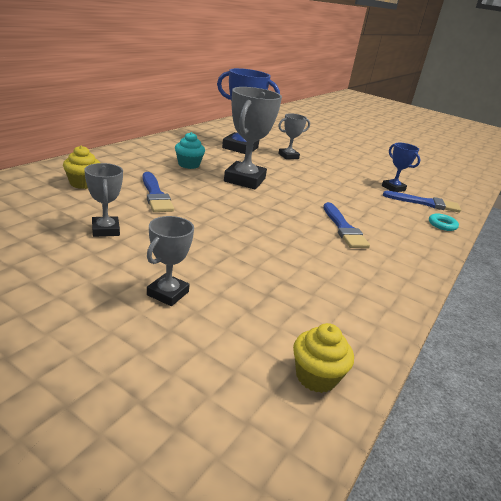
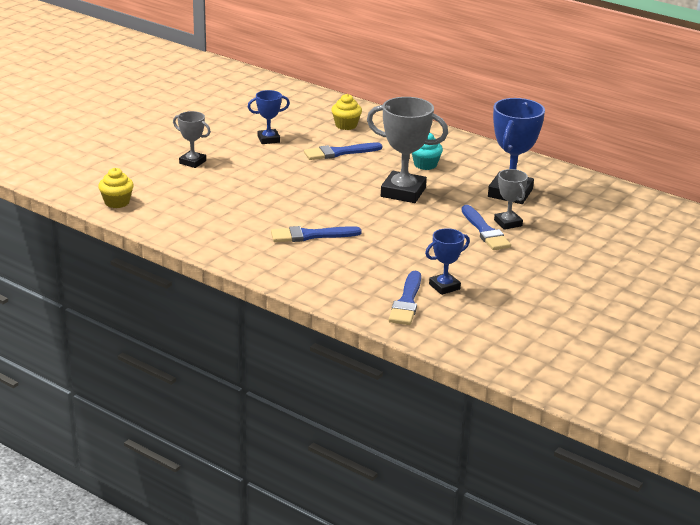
camera: 95 degrees right, 0 degrees up
(105, 230) = (268, 139): grey trophy -> blue trophy
(303, 164) = (485, 231): none -> blue brush
(442, 225) = (346, 299): turquoise ring -> none

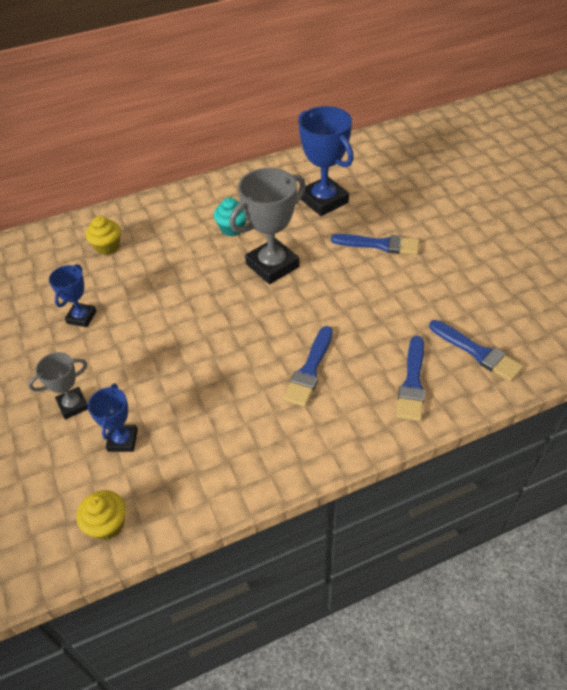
camera: 55 degrees left, 20 degrees up
(339, 152) = (158, 275): blue brush -> blue brush (412, 382)
(444, 286) = (462, 314): blue trophy -> blue trophy (123, 440)
(508, 223) = (375, 225): grey trophy -> none

